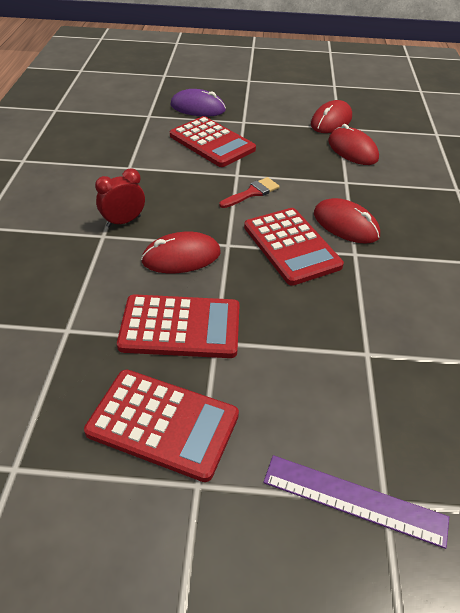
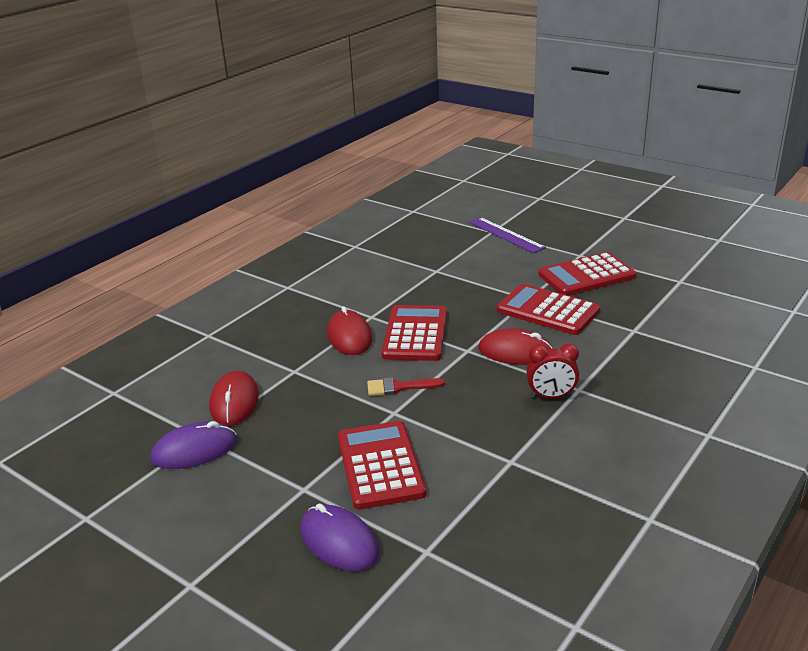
camera: 145 degrees left, 15 degrees down
(163, 424) = (586, 275): red calculator -> red calculator turned 75 degrees counterclockwise
(331, 121) = (194, 450): red mouse -> purple mouse

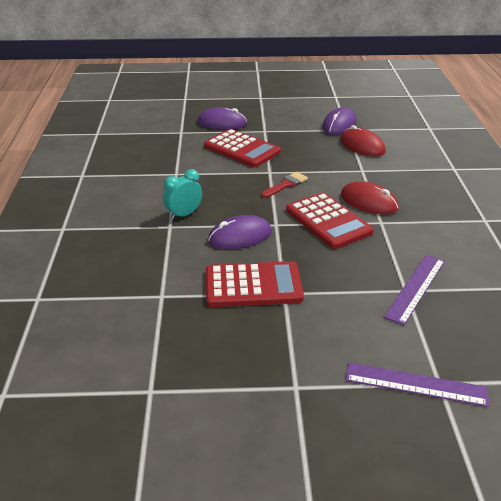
camera: 140 degrees right, 5 degrees up
(427, 269) = (415, 288): none -> purple ruler
(515, 352) = (240, 236): red mouse -> purple mouse
(551, 396) = (184, 214): red clock -> turquoise clock
(586, 275) = (258, 351): red calculator -> none

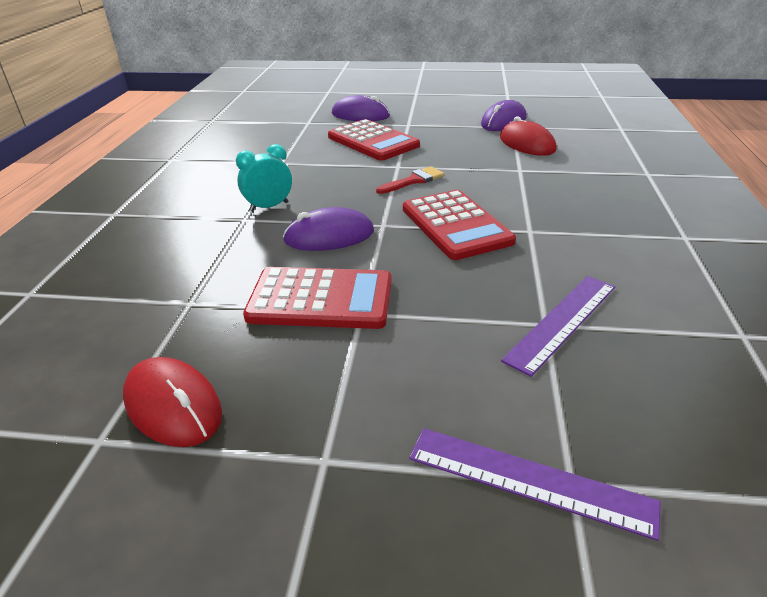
camera: 10 degrees right, 0 degrees up
(369, 202) = (519, 205): red mouse -> red mouse (173, 405)

